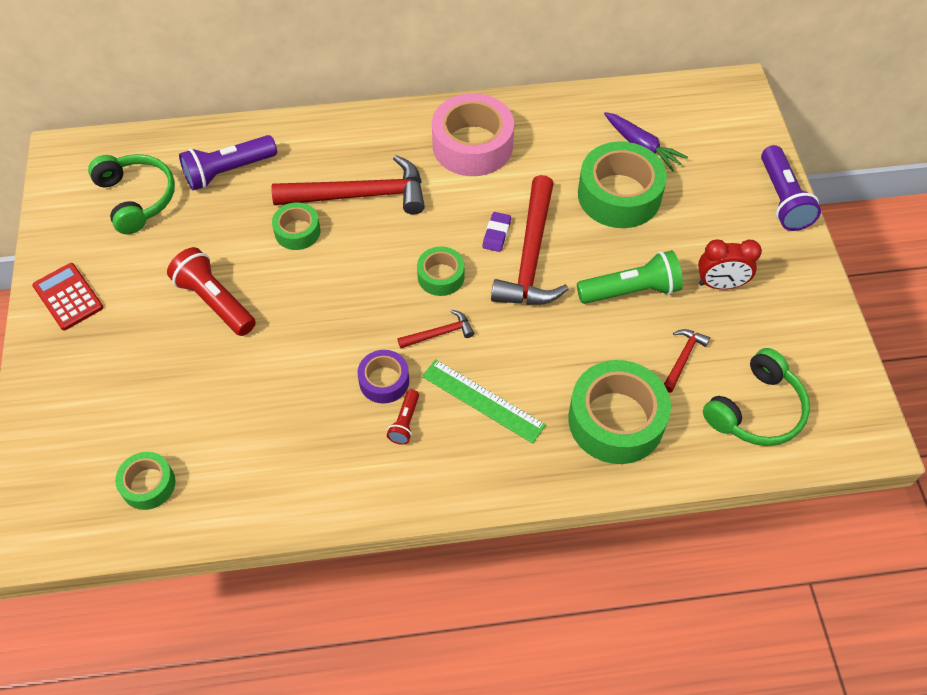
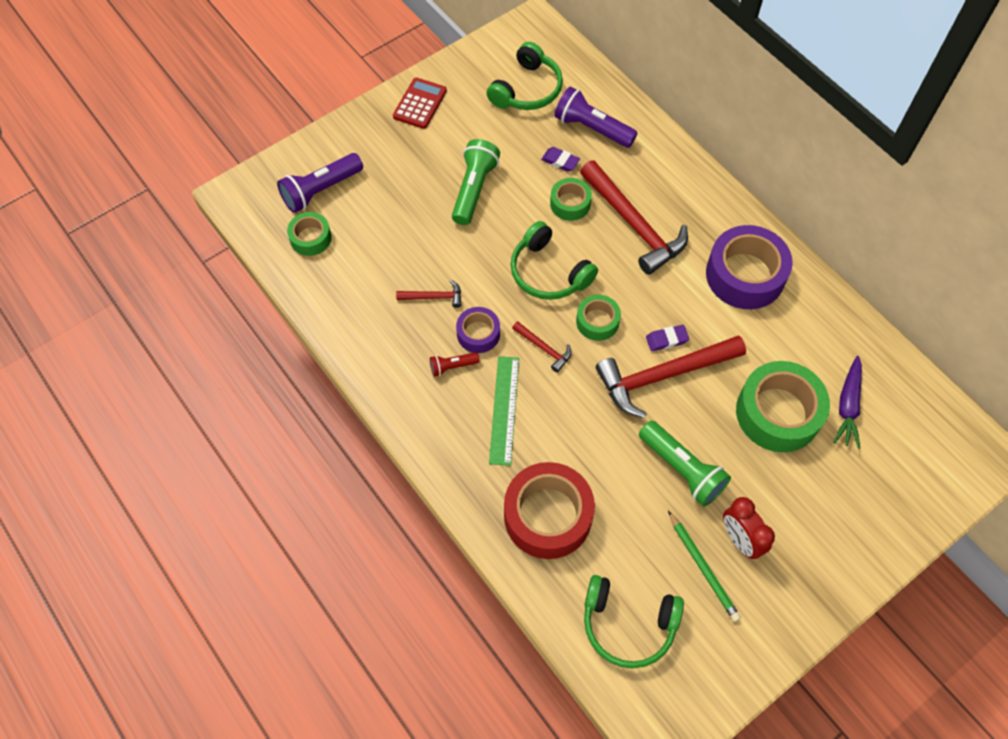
camera: 60 degrees right, 5 degrees up
(215, 301) = (474, 189): red flashlight -> green flashlight
(243, 215) = (560, 161): none -> purple eraser
(359, 287) = (548, 272): none -> green headphones
(472, 145) = (745, 275): pink tape -> purple tape
(616, 420) = (548, 516): green tape -> red tape
(683, 358) = (641, 542): red hammer -> red hammer (434, 297)
(731, 324) = (703, 567): none -> green pencil
(782, 199) = (879, 554): purple flashlight -> purple flashlight (321, 190)

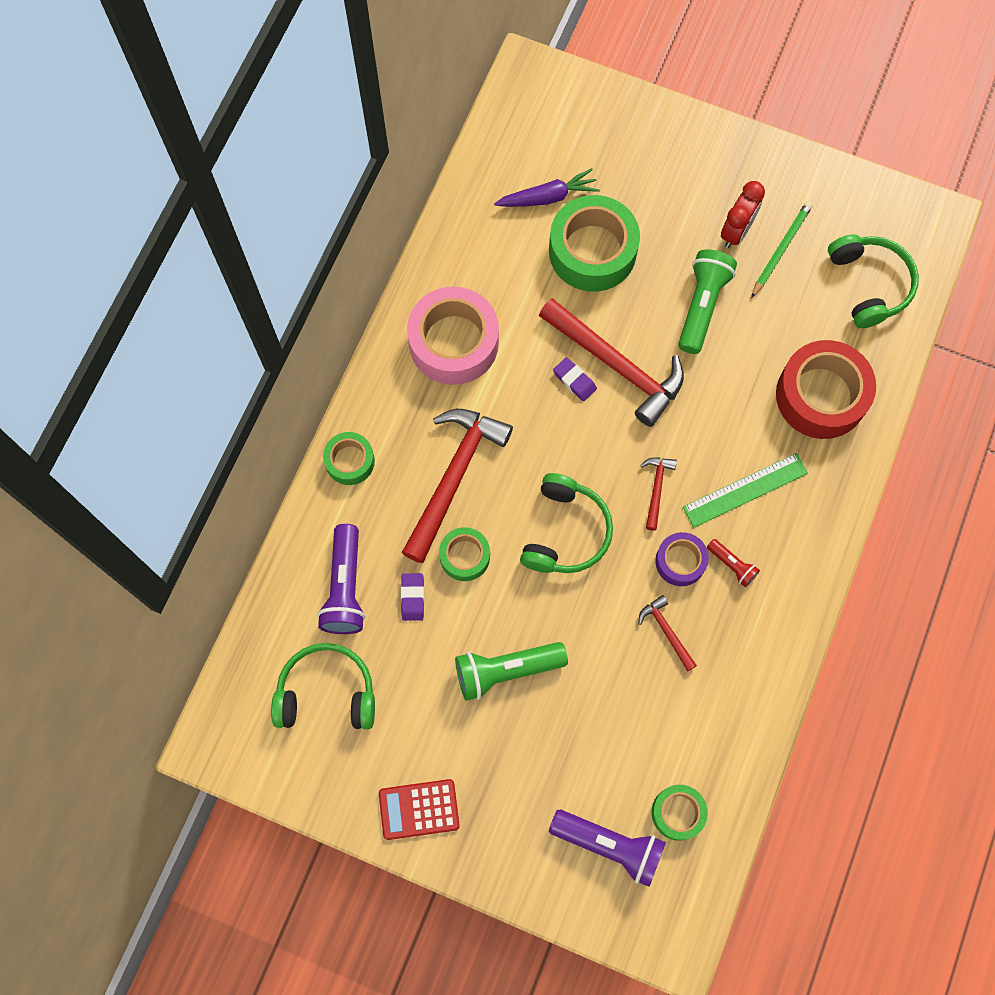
camera: 120 degrees left, 10 degrees up
(597, 321) = (594, 454): green tape -> green tape (350, 461)
(745, 275) = (454, 342): purple tape -> pink tape

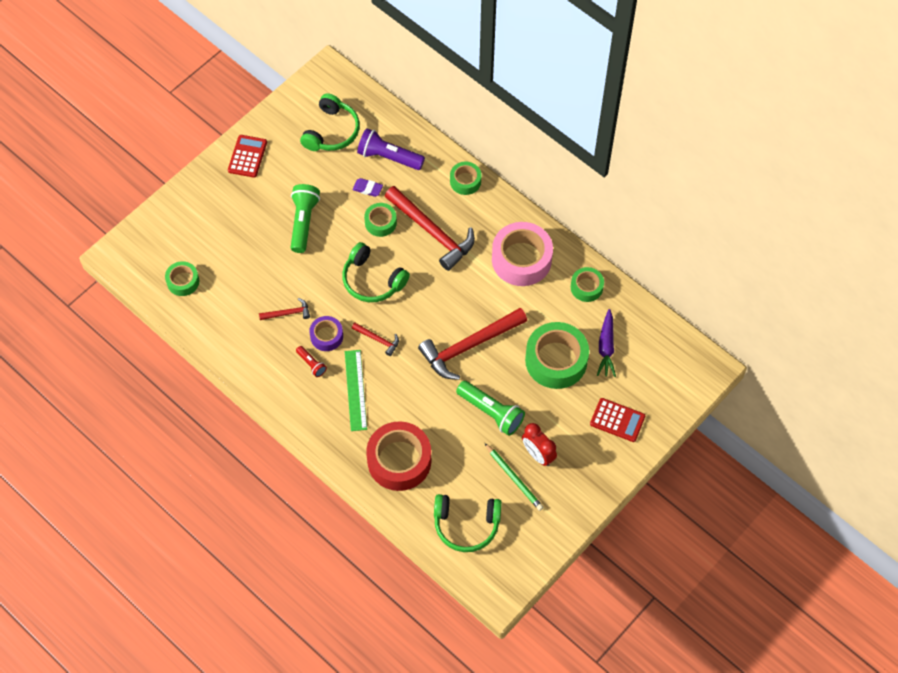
camera: 110 degrees right, 10 degrees down
(466, 247) = (586, 287): none -> green tape
(574, 380) = (468, 318): purple eraser -> none
(610, 845) = (182, 241): purple flashlight -> none
(647, 154) = (617, 420): none -> red calculator
(732, 565) = (311, 364): red flashlight -> red flashlight turned 105 degrees counterclockwise

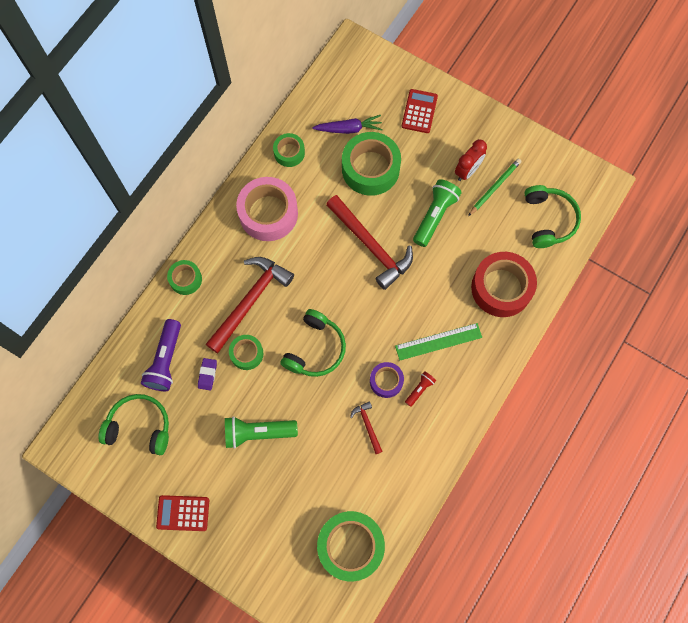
camera: 100 degrees left, 10 degrees up
(183, 281) = (350, 546): green tape -> green tape, size x1.87
(378, 340) = (380, 330): red hammer -> none

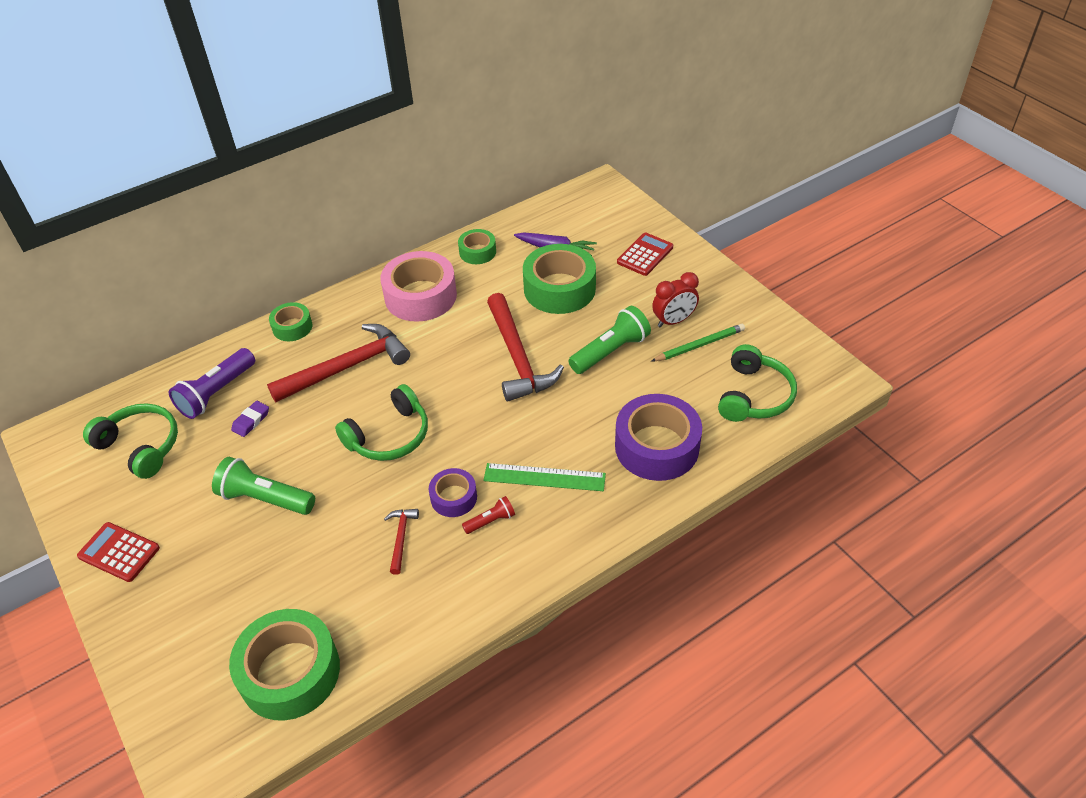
camera: 25 degrees right, 25 degrees down
(246, 353) = (308, 415): green tape -> none
(501, 288) = (657, 446): red tape -> purple tape

